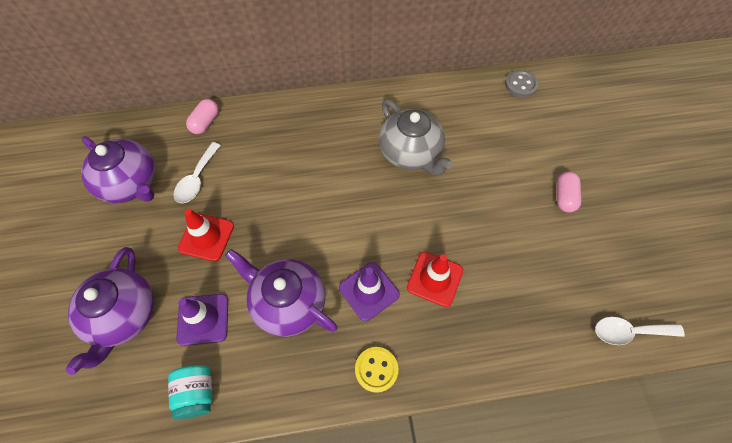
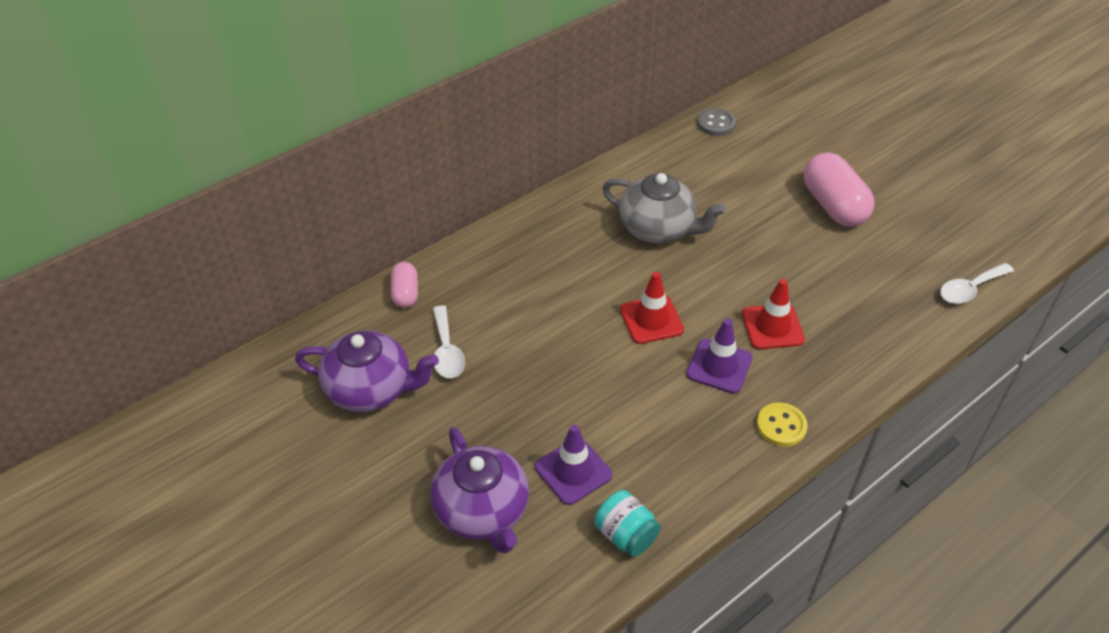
camera: 30 degrees left, 15 degrees down
(206, 237) = (508, 398): red traffic cone -> red traffic cone (651, 320)
(288, 303) = (648, 414): purple teapot -> none
(564, 197) = (833, 206): pink capsule -> pink capsule, size x1.83

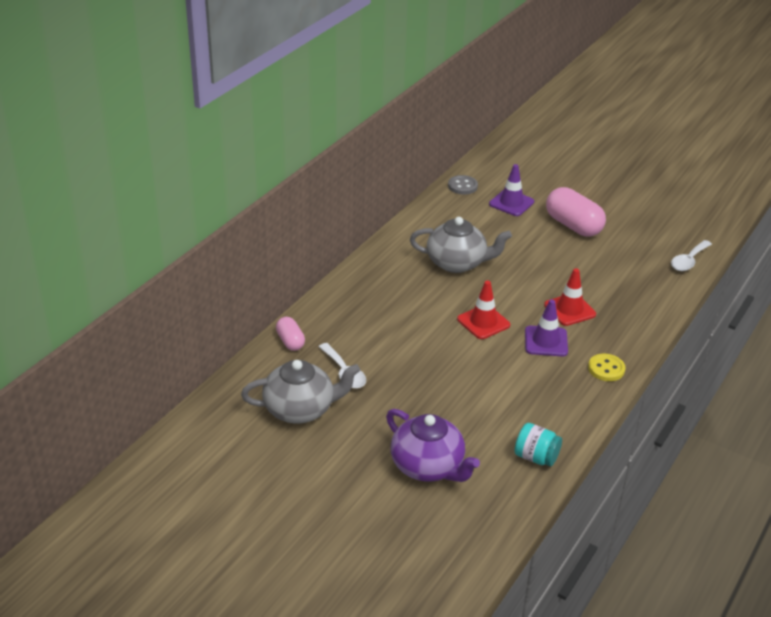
camera: 20 degrees left, 10 degrees down
(370, 389) = (300, 409): purple teapot -> grey teapot
(573, 471) = (479, 427): purple traffic cone -> purple traffic cone (511, 203)

